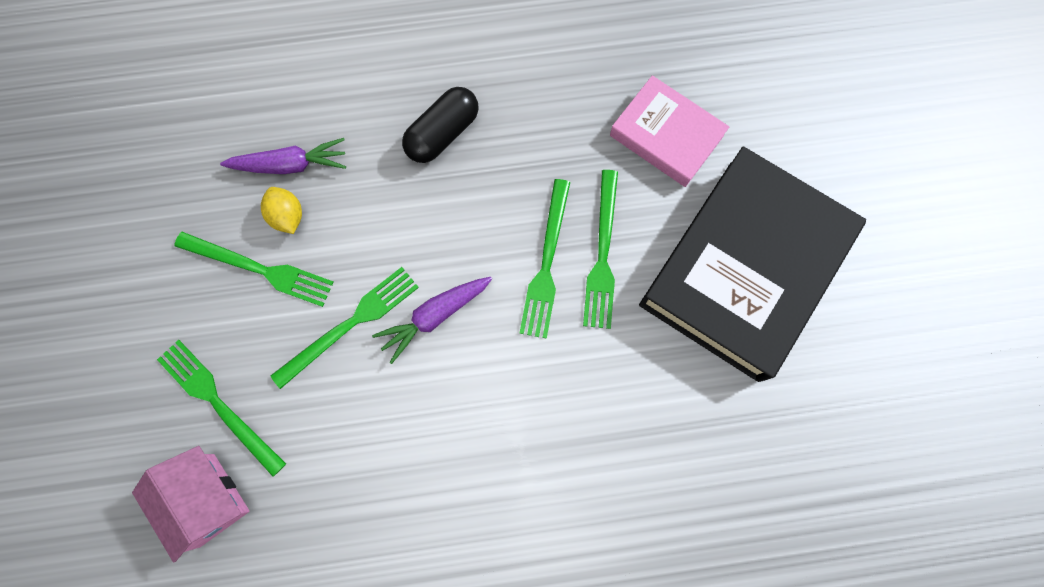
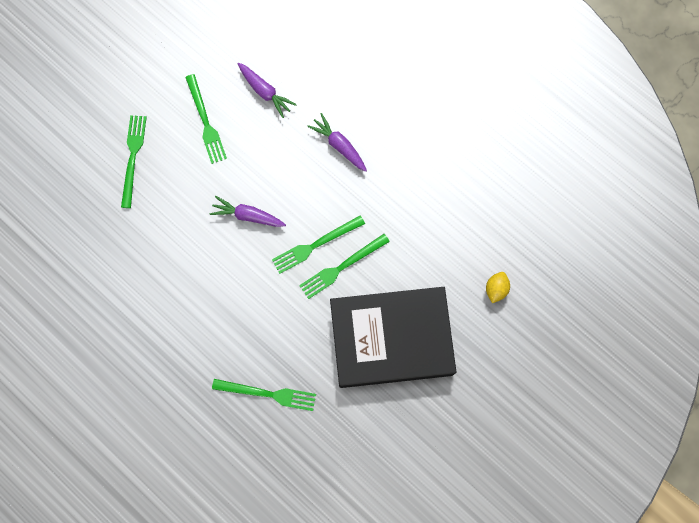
camera: 50 degrees right, 0 degrees up
(207, 499) = (89, 189): pink house -> none
(287, 216) = (240, 112): yellow lemon -> yellow lemon (495, 289)
(350, 324) = (213, 182): green fork -> green fork (268, 394)
(442, 133) = (339, 145): black capsule -> purple carrot
(666, 135) = (429, 249): pink book -> none

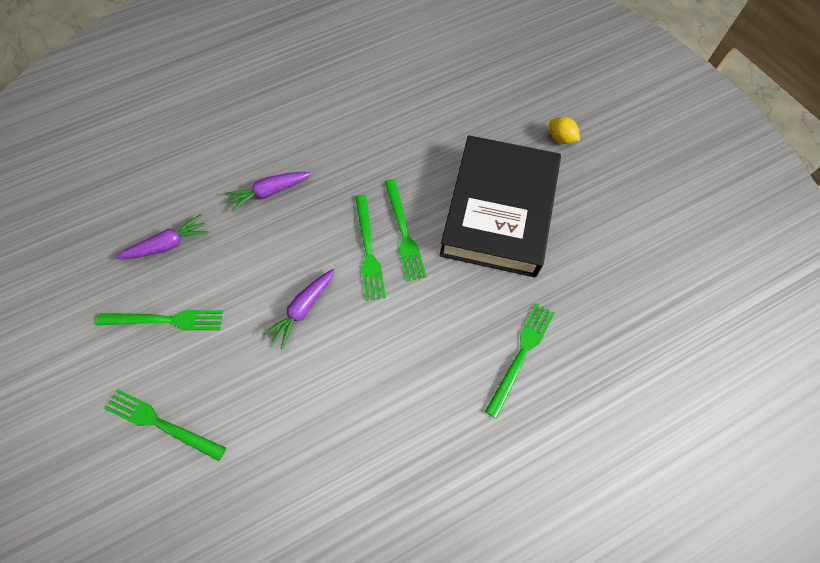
camera: 70 degrees left, 10 degrees down
(495, 289) = (480, 109): yellow lemon -> yellow lemon (561, 138)

